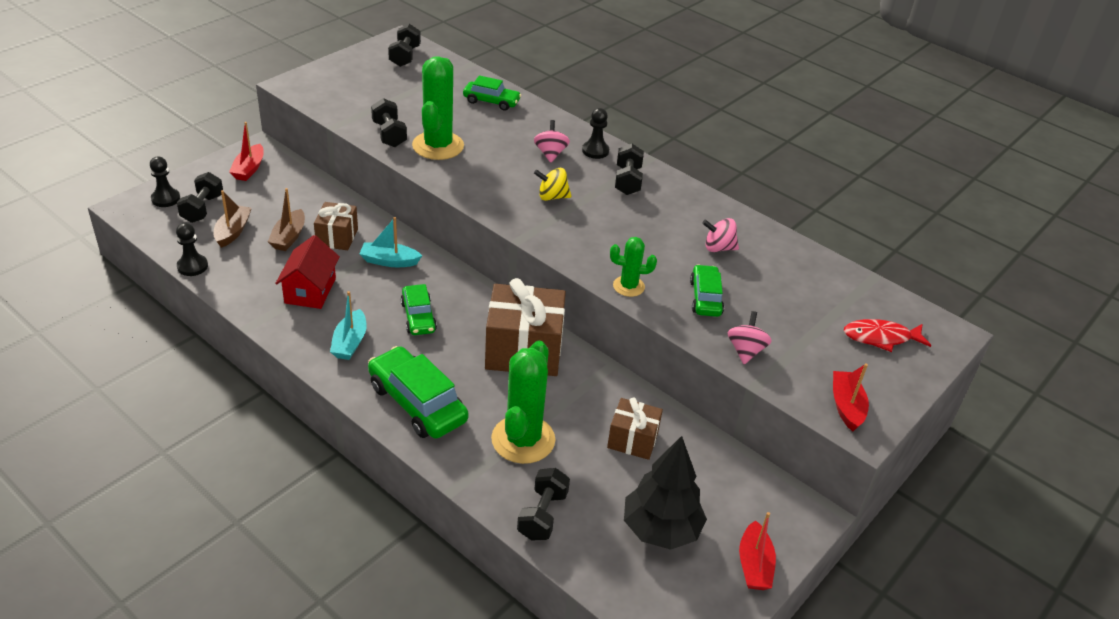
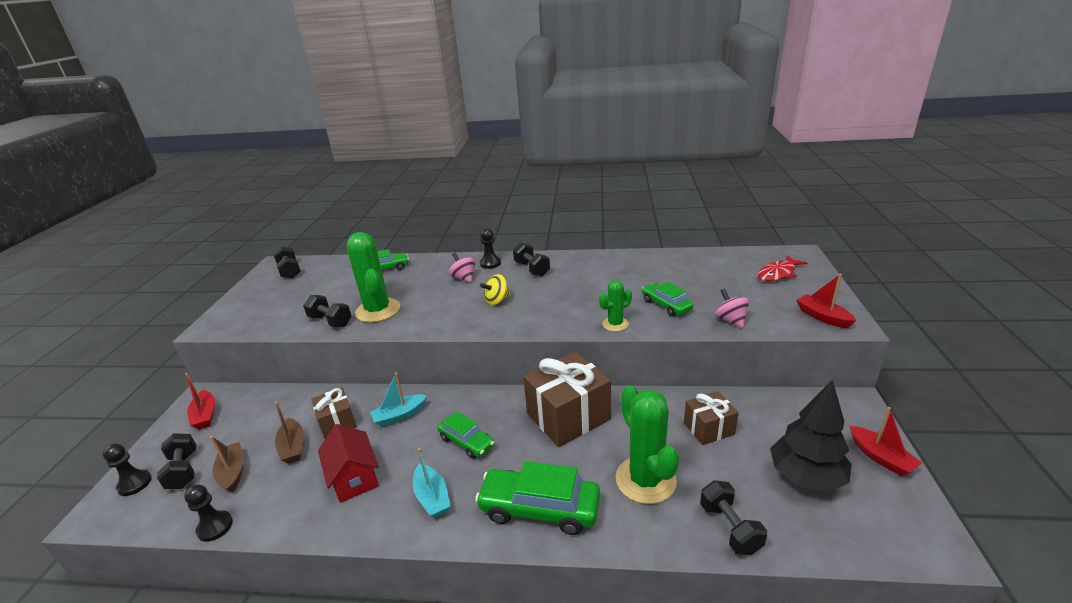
camera: 30 degrees left, 10 degrees down
(718, 248) = (633, 276): pink spinning top -> none

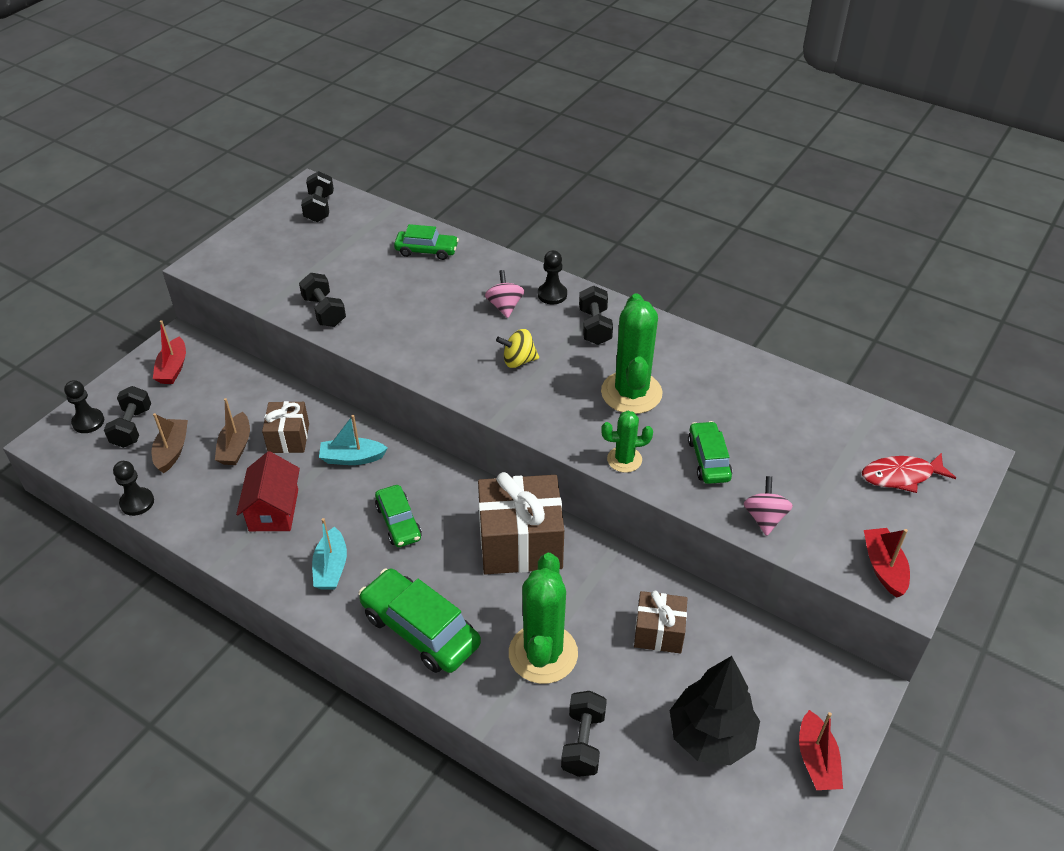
camera: 25 degrees right, 15 degrees up
(378, 310) = (381, 317): green cactus -> green cactus (631, 393)

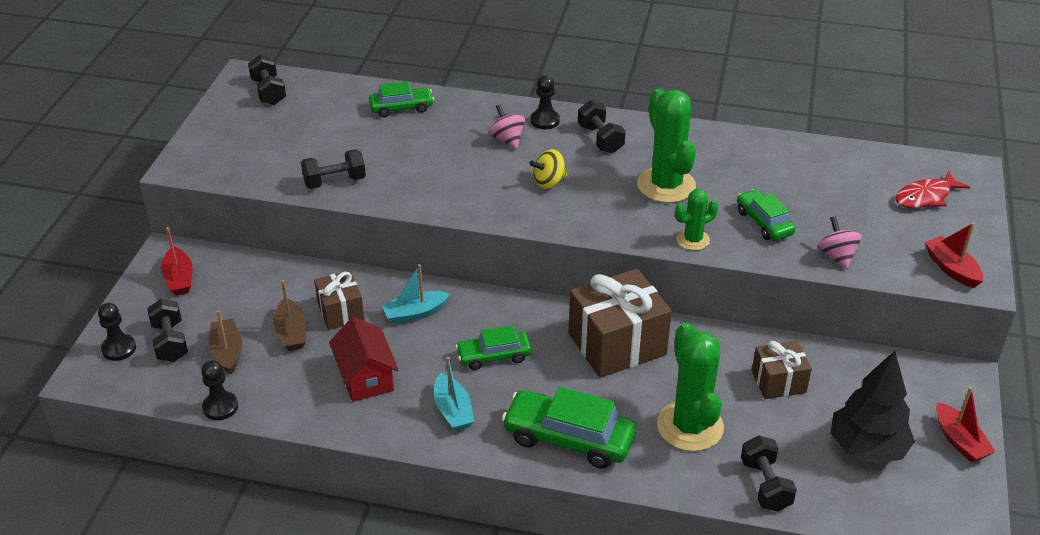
camera: 20 degrees left, 5 degrees down
(324, 311) = (334, 181): black dumbbell -> black dumbbell turned 60 degrees counterclockwise
(398, 522) = (494, 356): green car -> green car turned 120 degrees clockwise

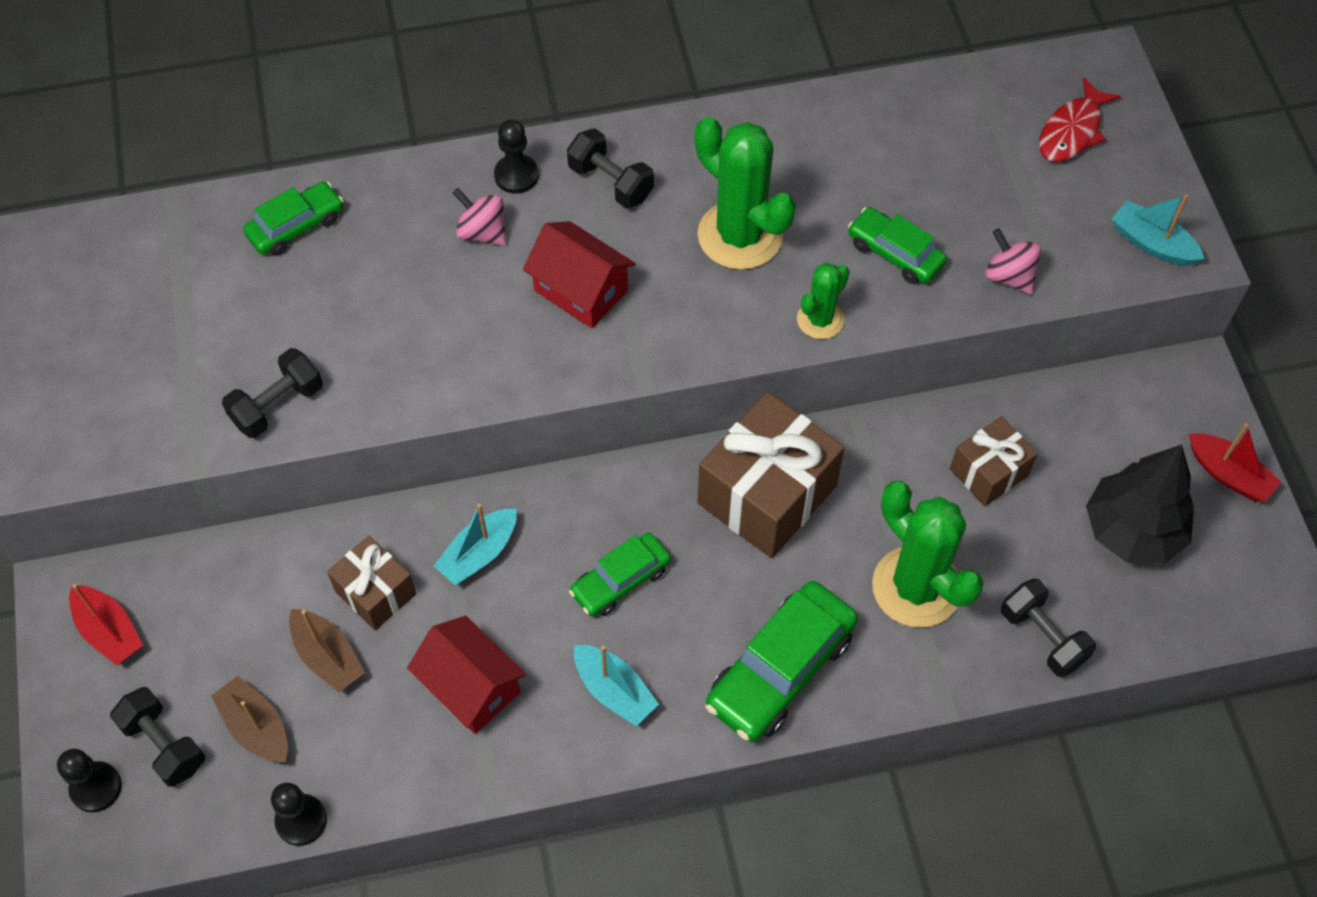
camera: 25 degrees left, 20 degrees up
(269, 92) = (74, 268): black dumbbell -> none
(548, 182) = (581, 290): yellow spinning top -> red house
(569, 438) = (780, 670): green car -> green car turned 45 degrees counterclockwise
(951, 269) = (1152, 243): red boat -> turquoise boat

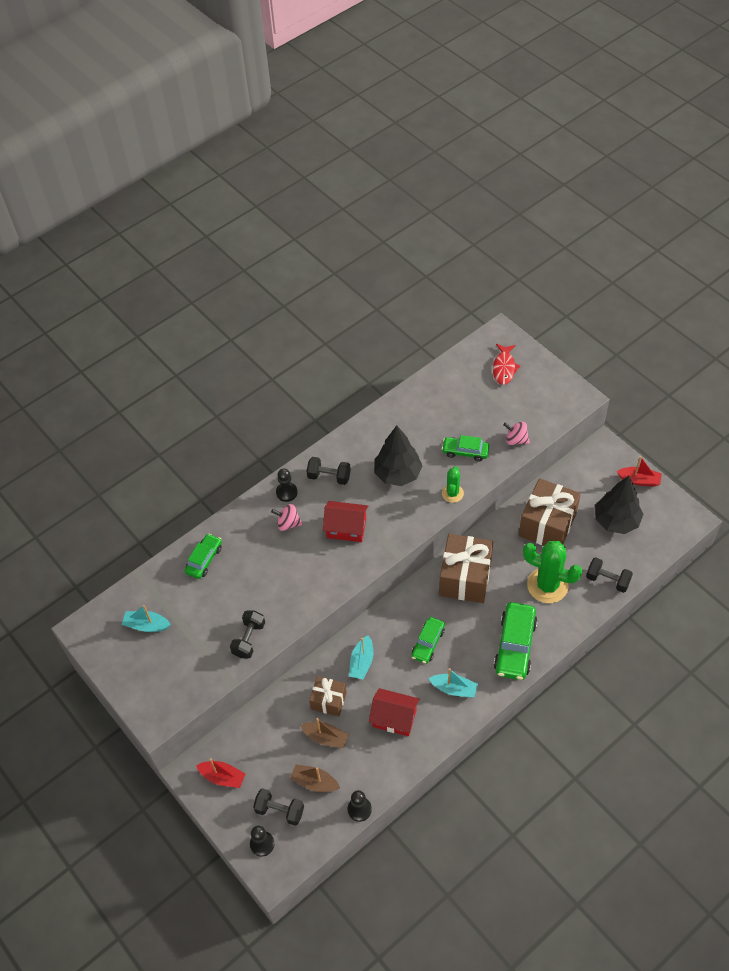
camera: 25 degrees left, 5 degrees down
(740, 235) = (397, 474): green cactus -> black tree
(988, 472) = (547, 525): brown gift -> brown gift, size x1.78
(1152, 243) = (563, 400): turquoise boat -> turquoise boat (147, 625)

